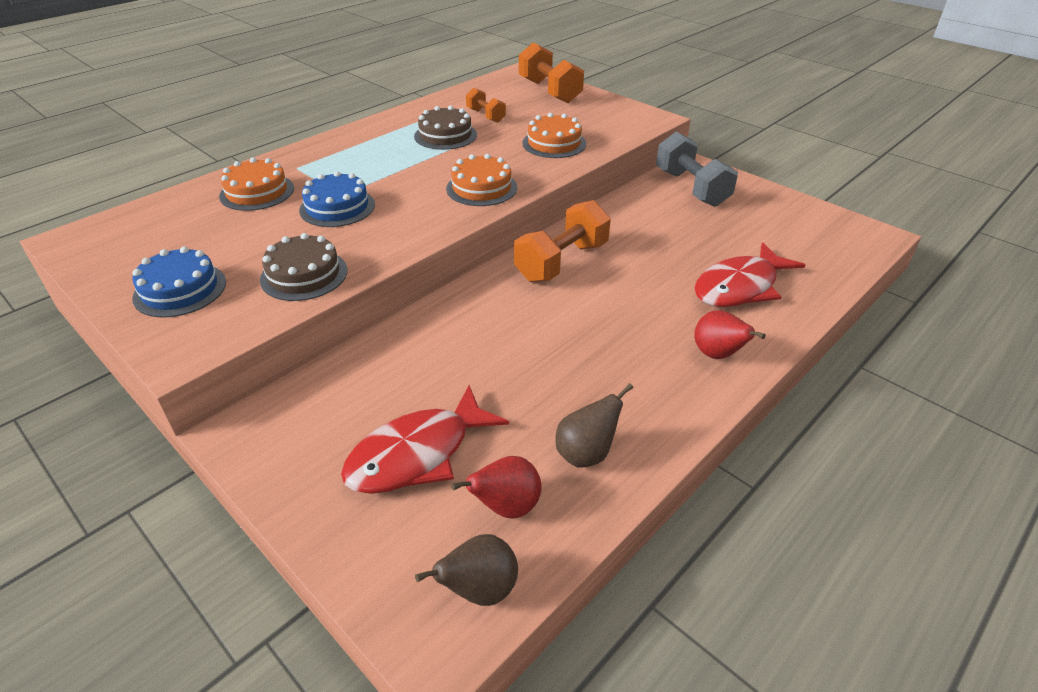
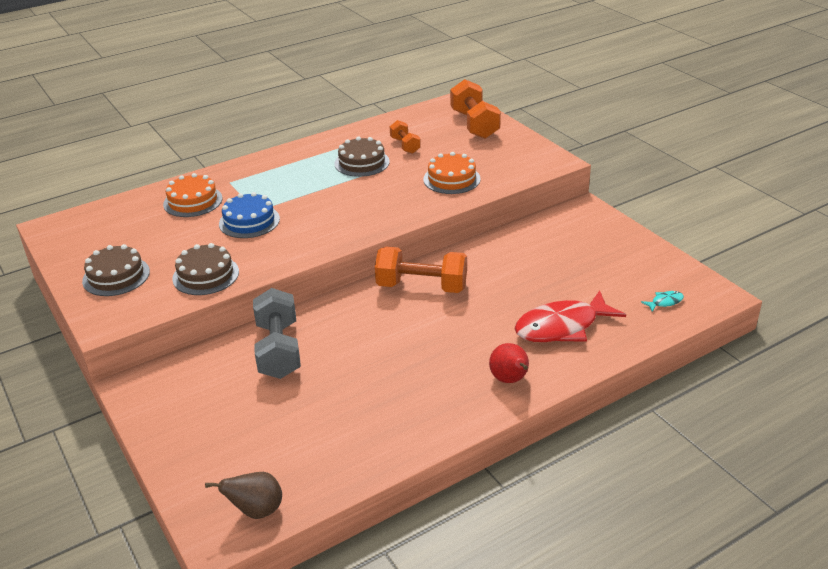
camera: 15 degrees right, 5 degrees down
(180, 290) = (116, 276): blue cake -> brown cake
(417, 454) = (249, 419): red fish -> none
(481, 188) = (370, 216): orange cake -> none
(506, 507) = (296, 463): red pear -> none
(562, 262) = (422, 287): orange dumbbell -> orange dumbbell turned 45 degrees clockwise
(586, 453) = (369, 437): brown pear -> none
(691, 188) = (571, 231): grey dumbbell -> grey dumbbell (279, 350)
(829, 248) = (665, 302): none -> turquoise fish

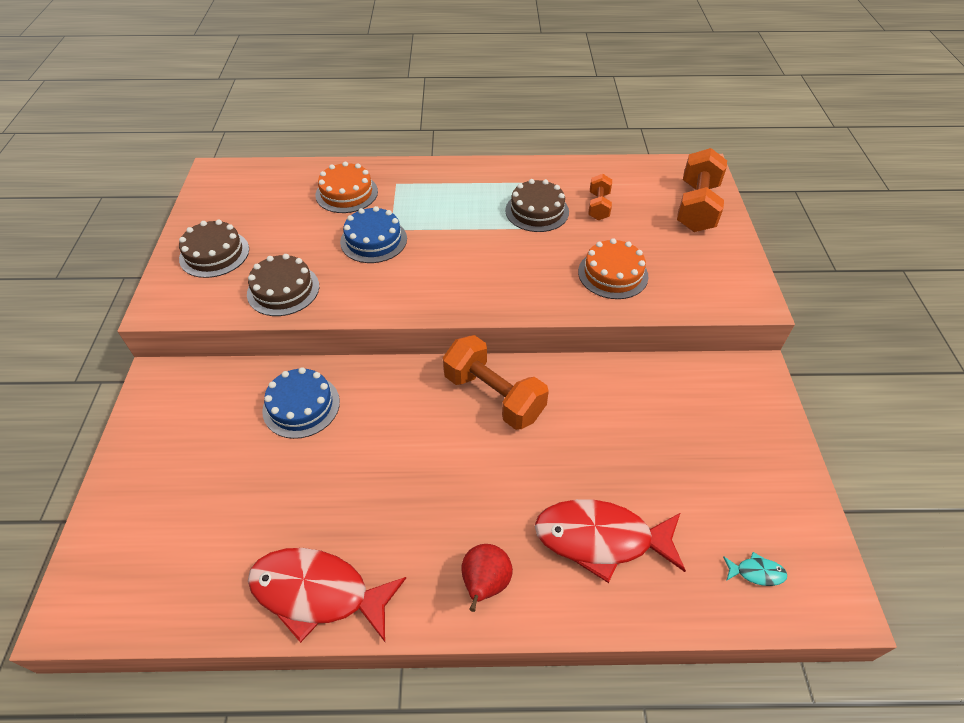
camera: 30 degrees right, 15 degrees up
(256, 511) = (123, 603): brown pear -> none
(279, 350) = (301, 406): grey dumbbell -> blue cake
(401, 436) = (318, 593): none -> red fish

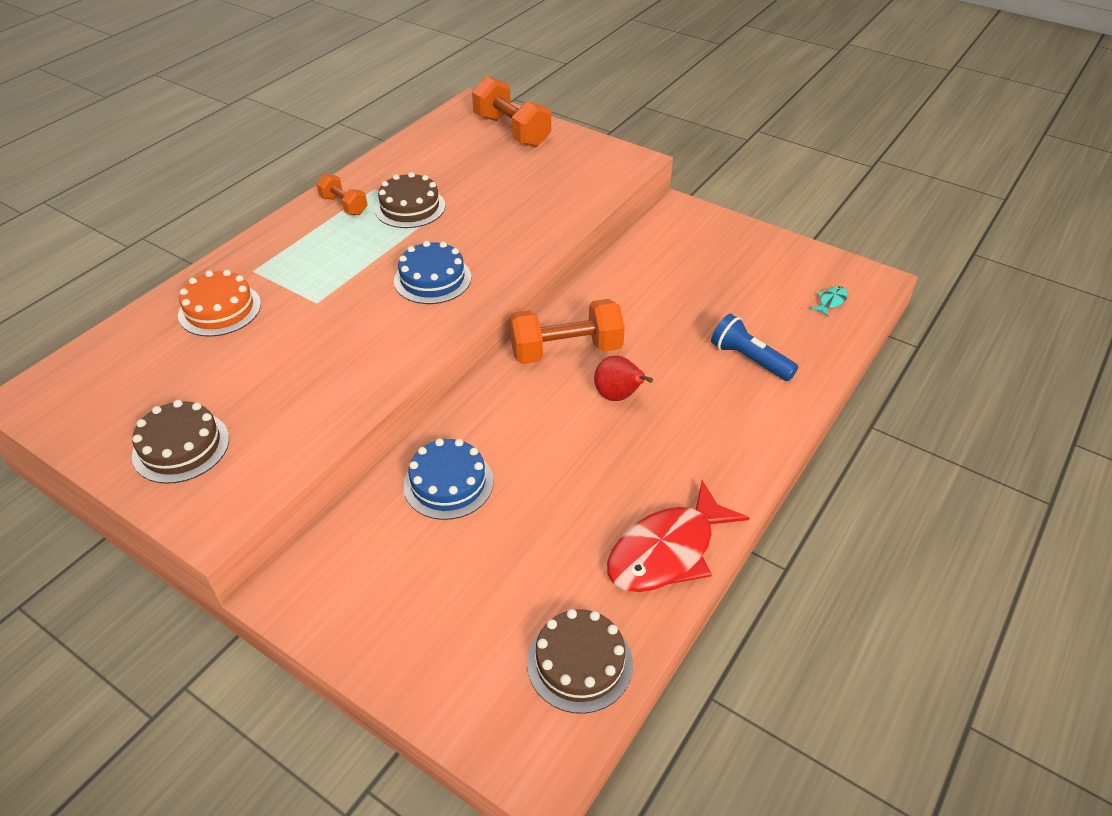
camera: 55 degrees left, 5 degrees down
(283, 290) = (309, 411): brown cake -> brown cake (579, 662)
(373, 240) = (317, 320): blue cake -> blue cake (432, 279)
(485, 584) = (738, 441): red pear -> red pear (618, 396)
(598, 206) = (448, 174): orange dumbbell -> orange dumbbell (344, 205)
(601, 539) = (749, 359): red fish -> blue flashlight
(613, 274) = (533, 207): orange cake -> none

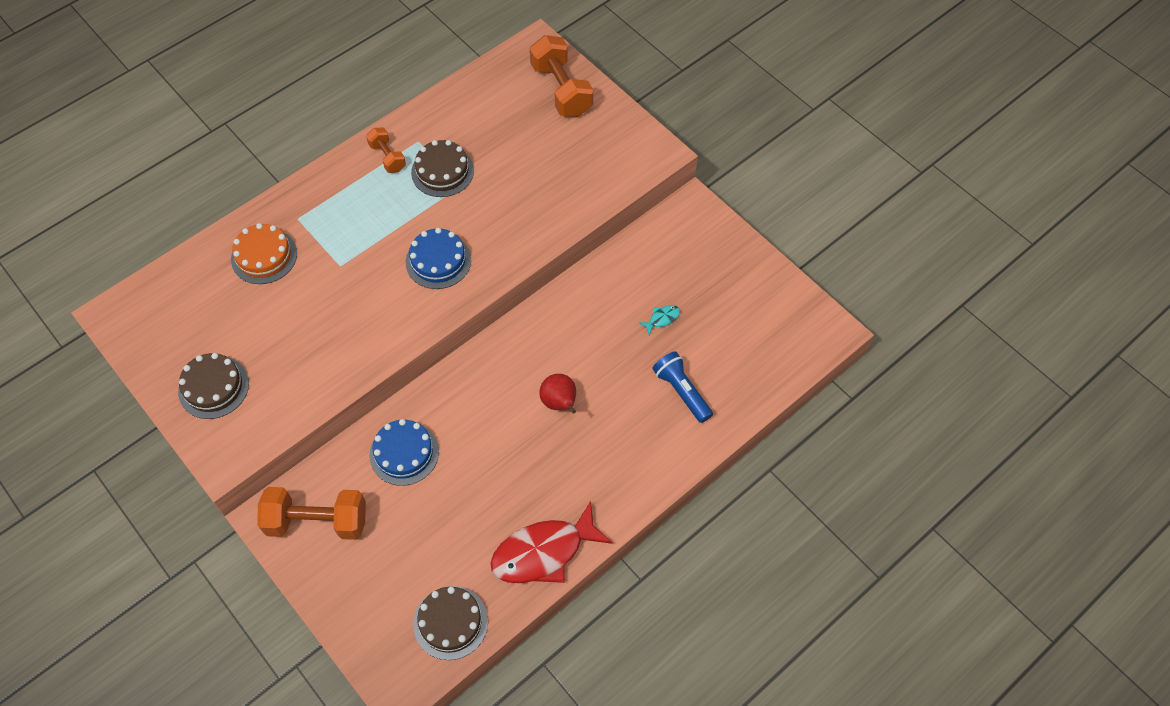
camera: 15 degrees right, 15 degrees up
(566, 351) = (534, 347): orange dumbbell -> orange dumbbell (317, 522)
(831, 301) = (780, 346): turquoise fish -> turquoise fish (662, 319)

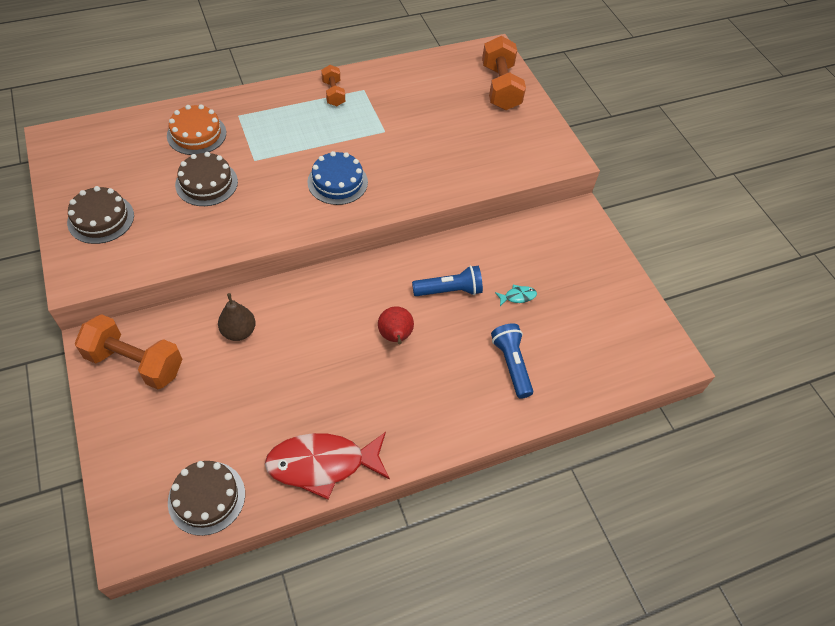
camera: 15 degrees right, 5 degrees down
(404, 453) = (239, 331): blue cake -> brown pear
(442, 171) = (373, 117): brown cake -> brown cake (206, 183)
(593, 336) = (449, 290): none -> blue flashlight

